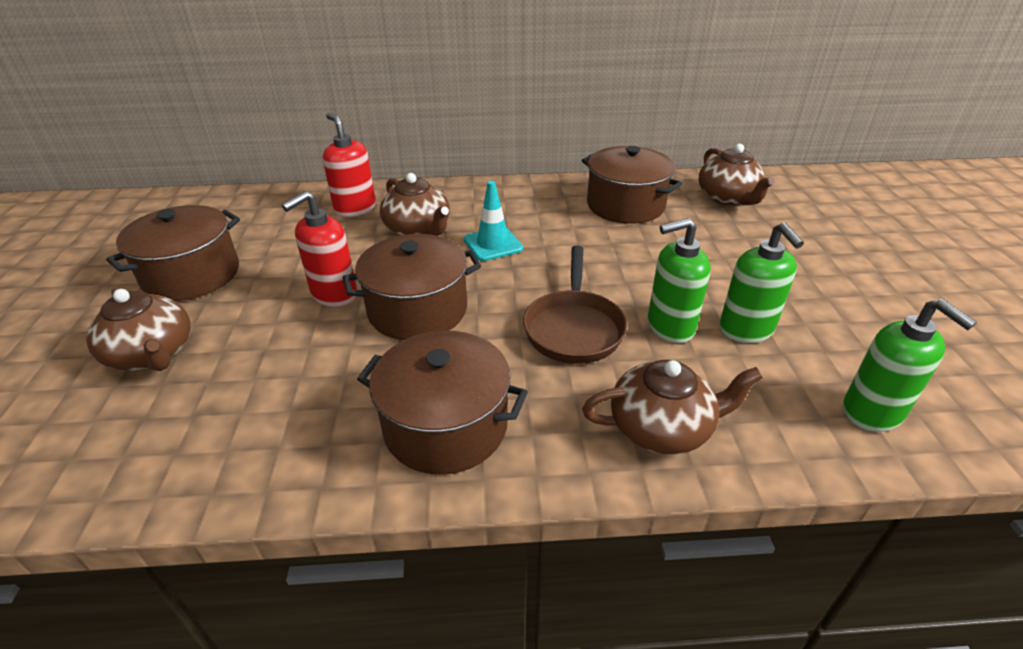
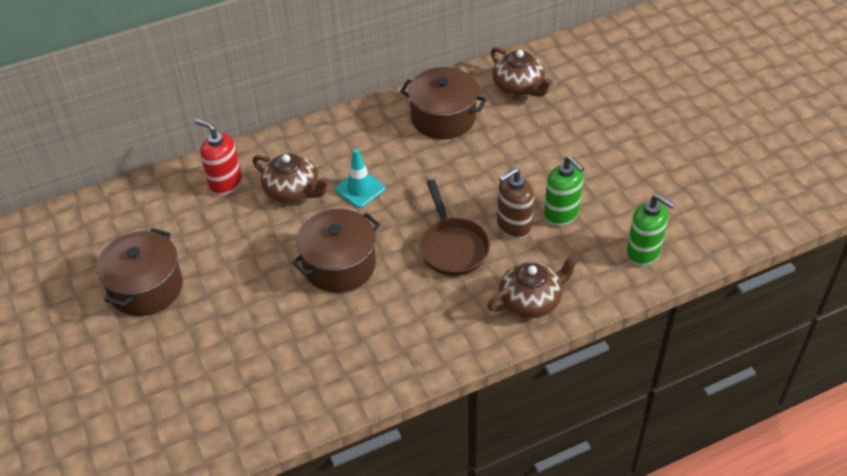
camera: 20 degrees left, 10 degrees up
(152, 354) = (179, 357): brown teapot -> none
(334, 294) = (270, 271): red soap dispenser -> none
(446, 426) = (407, 340): brown pot -> none
(670, 327) = (513, 227): green soap dispenser -> brown soap dispenser

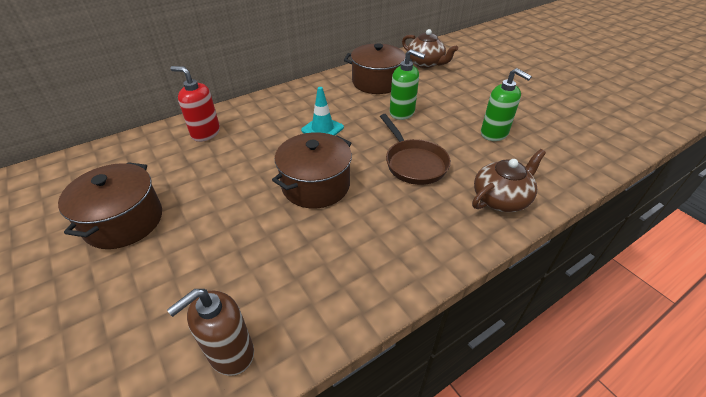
camera: 10 degrees left, 5 degrees down
(293, 191) = (265, 134): brown teapot -> none
(513, 227) = (459, 145): brown soap dispenser -> brown soap dispenser (230, 353)
(643, 253) = (575, 154): green soap dispenser -> green soap dispenser (402, 113)

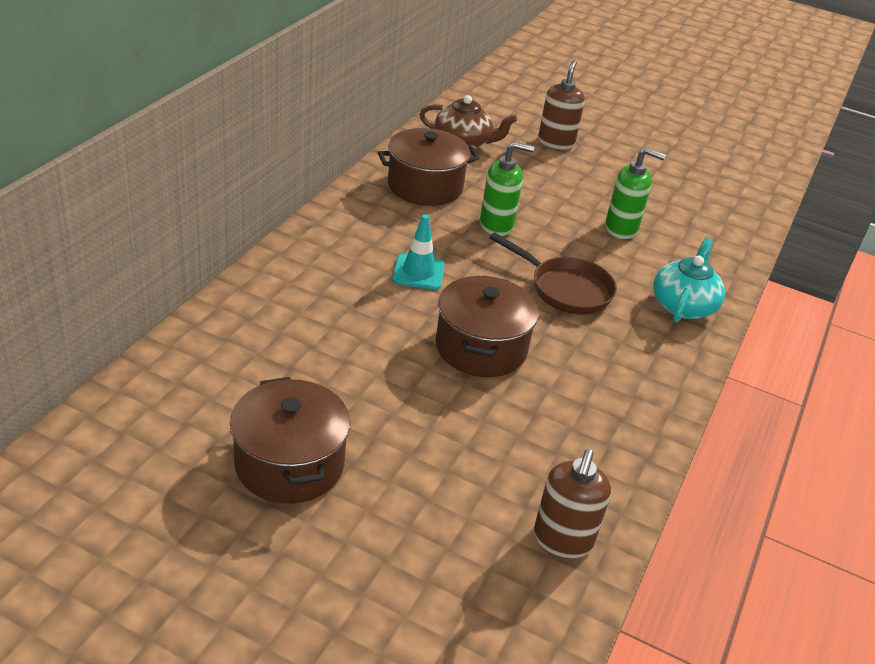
camera: 35 degrees left, 5 degrees down
(205, 133) = (262, 319): red soap dispenser -> none
(491, 73) = (556, 142): none -> brown soap dispenser
(501, 199) = (683, 305): brown teapot -> turquoise teapot

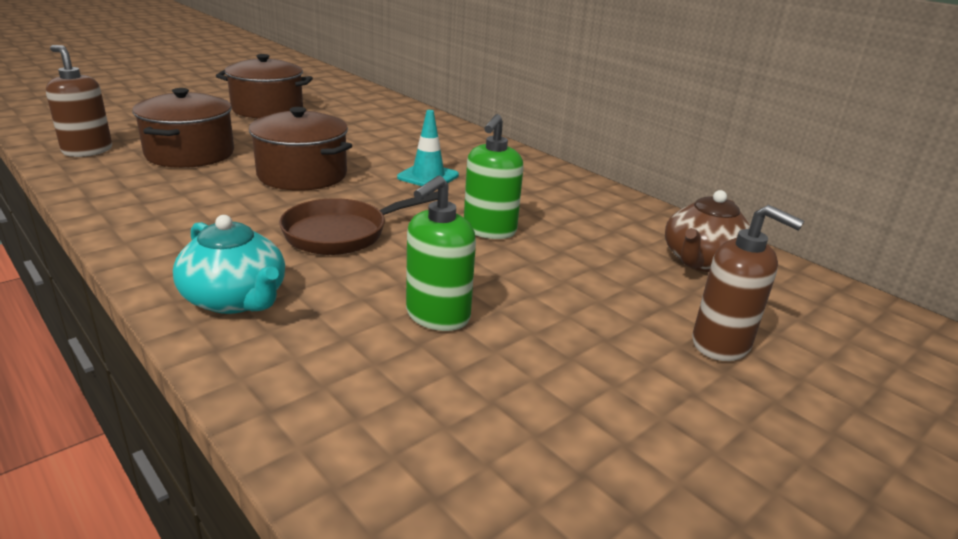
camera: 115 degrees right, 10 degrees down
(425, 186) = (586, 213): brown pot -> brown pot (190, 154)

